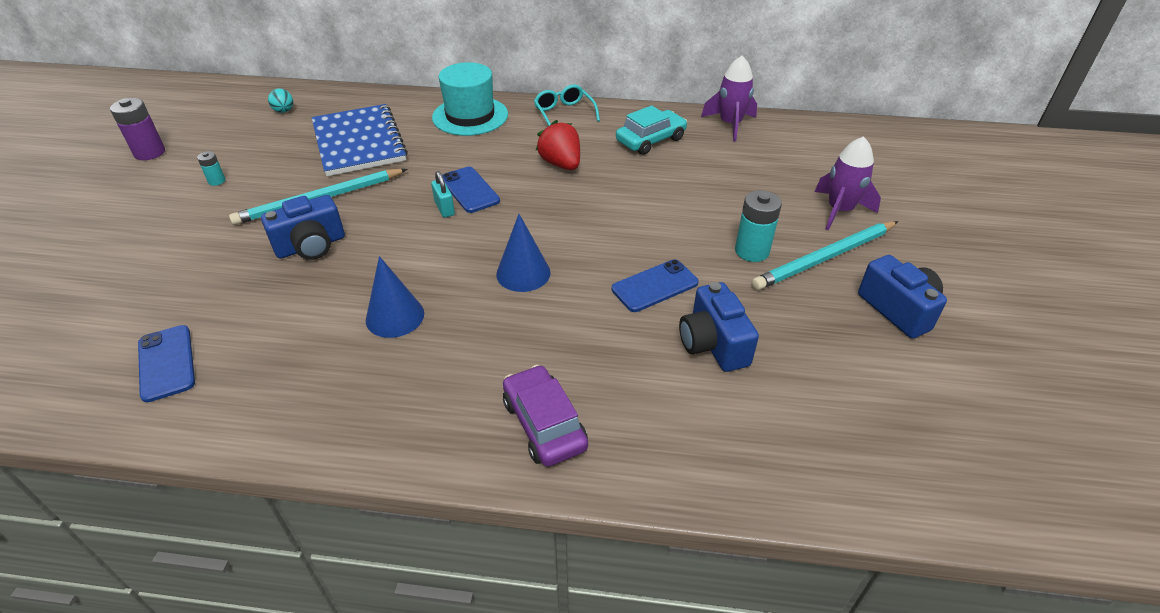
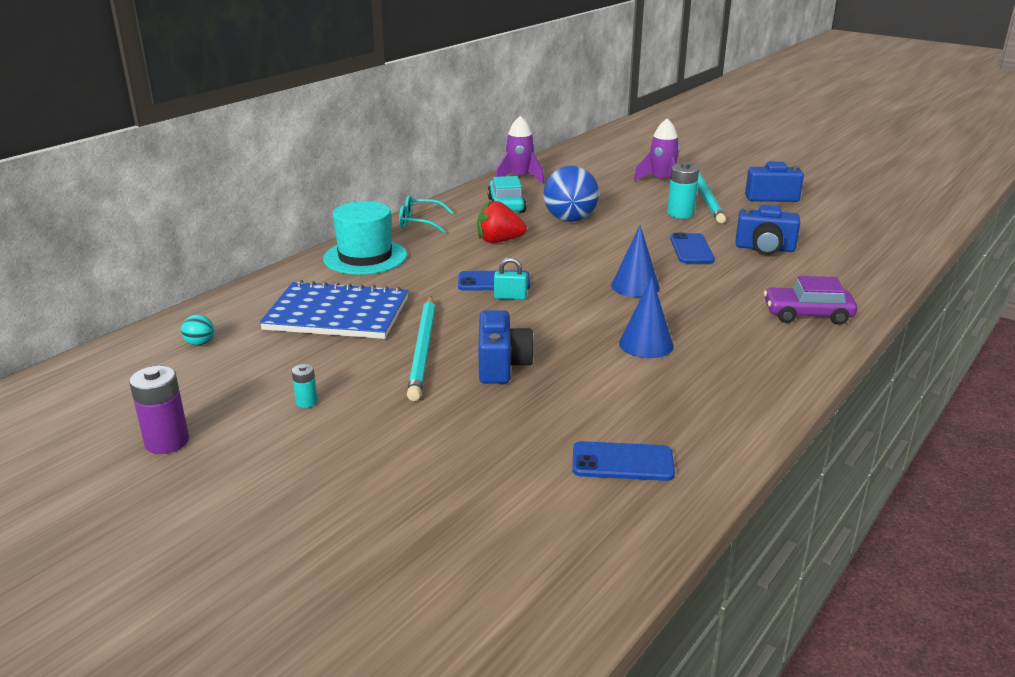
camera: 60 degrees left, 15 degrees down
(654, 185) = (570, 219): none -> blue ball

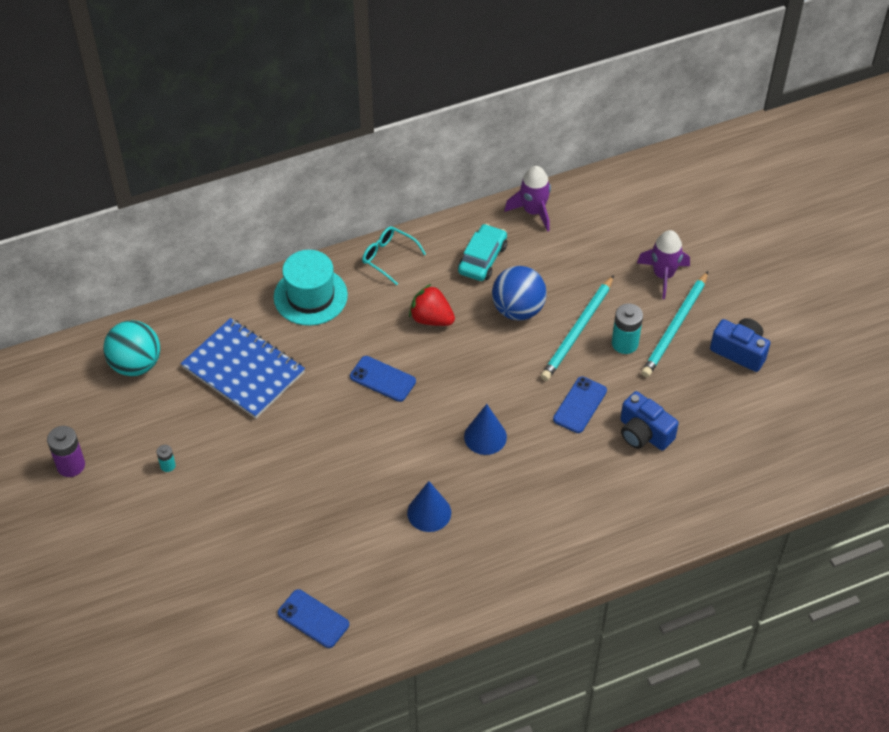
camera: 30 degrees right, 25 degrees up
(200, 343) = (136, 364): turquoise ball -> turquoise ball, size x2.35
(423, 349) = (274, 443): turquoise pencil -> turquoise pencil (577, 331)
(502, 365) = (313, 487): blue camera -> none
(510, 297) = (379, 406): turquoise padlock -> none
(807, 314) = (582, 537): purple car -> none

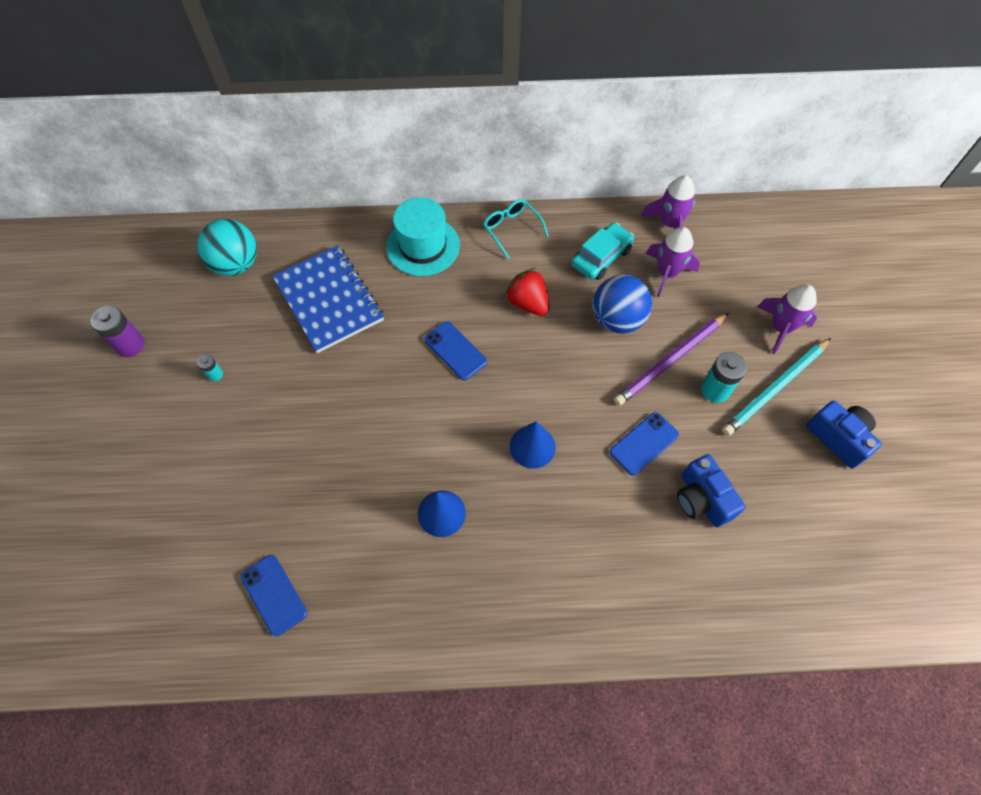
camera: 20 degrees right, 10 degrees up
(547, 256) = (667, 273): none -> purple rocket
(577, 331) = (670, 361): turquoise pencil -> purple pencil

